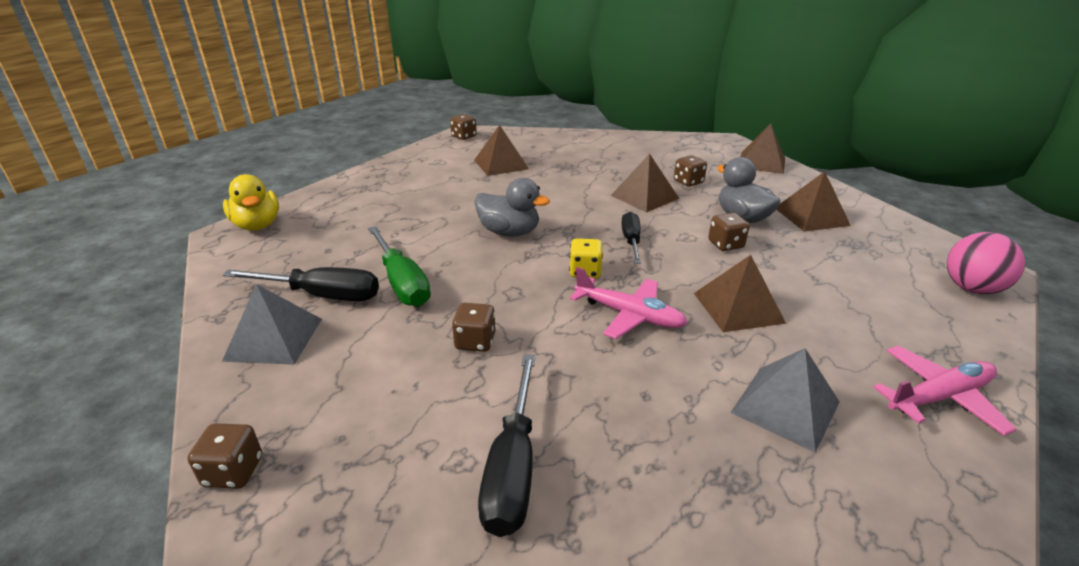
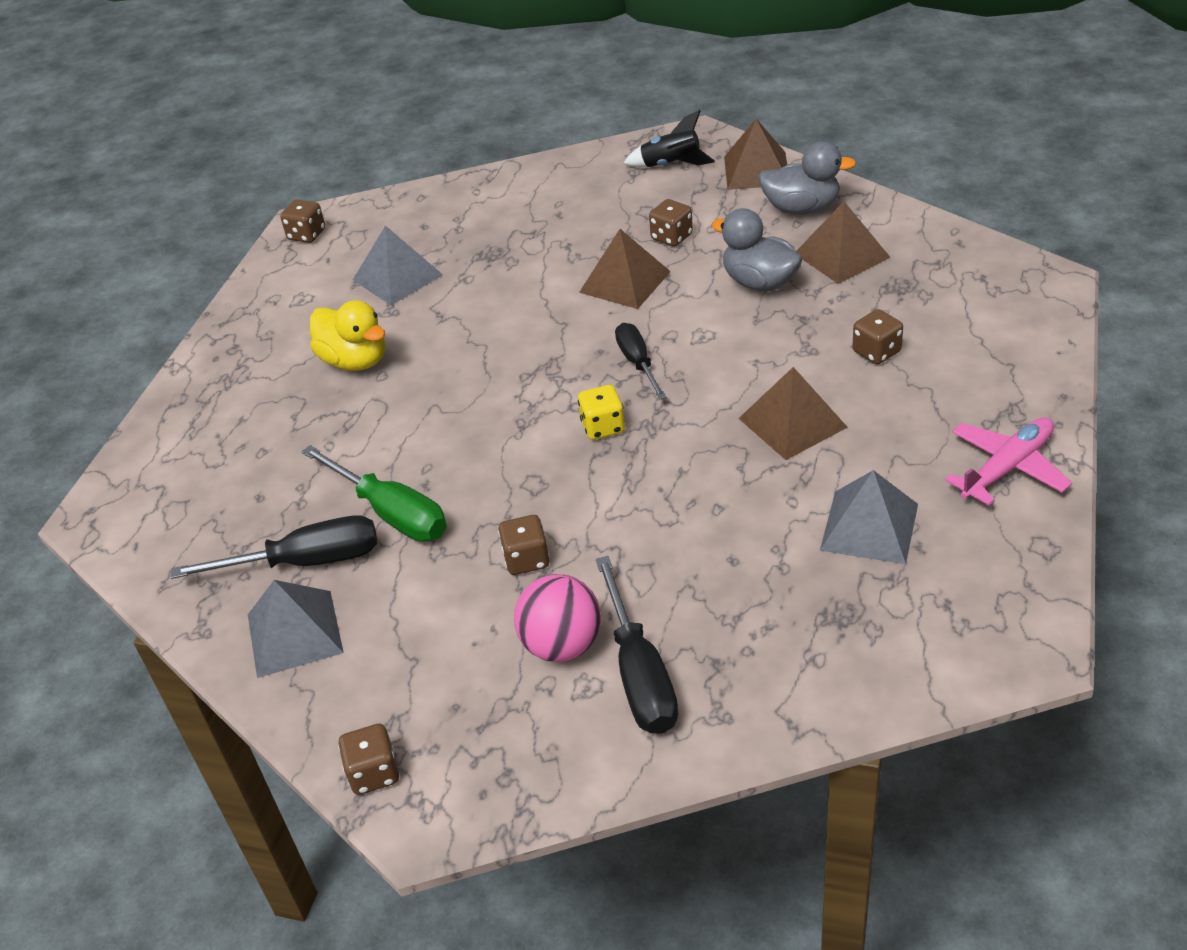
camera: 15 degrees left, 10 degrees up
(257, 225) = (128, 490): yellow duck -> yellow duck (355, 361)
(501, 164) = (397, 277): brown pyramid -> grey pyramid
(509, 232) = (479, 396): grey duck -> grey duck (801, 208)
(628, 315) = (678, 471): pink plane -> none
(704, 149) = (671, 165): none -> black rocket
(725, 244) = (752, 333): brown dice -> brown dice (876, 352)
(971, 289) = (1030, 317): pink ball -> pink ball (562, 645)

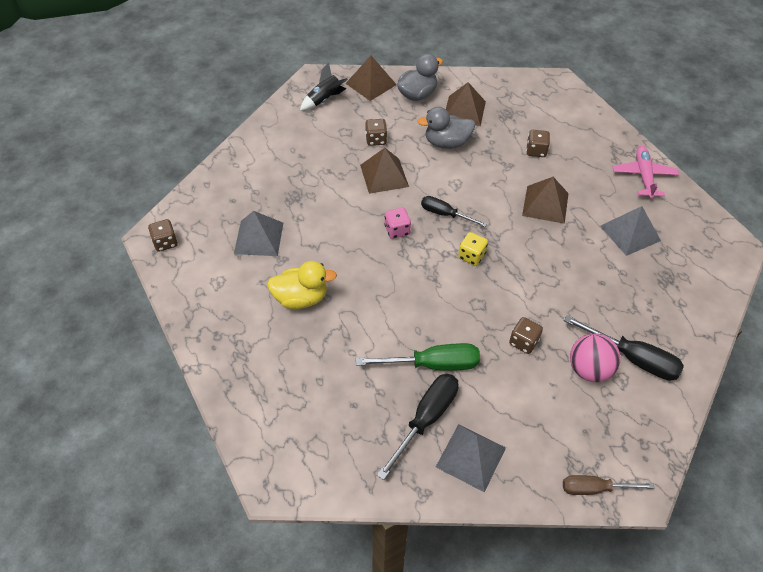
camera: 50 degrees left, 10 degrees up
(374, 773) = (594, 488): brown dice -> brown screwdriver
(554, 349) = (397, 230): none -> pink dice

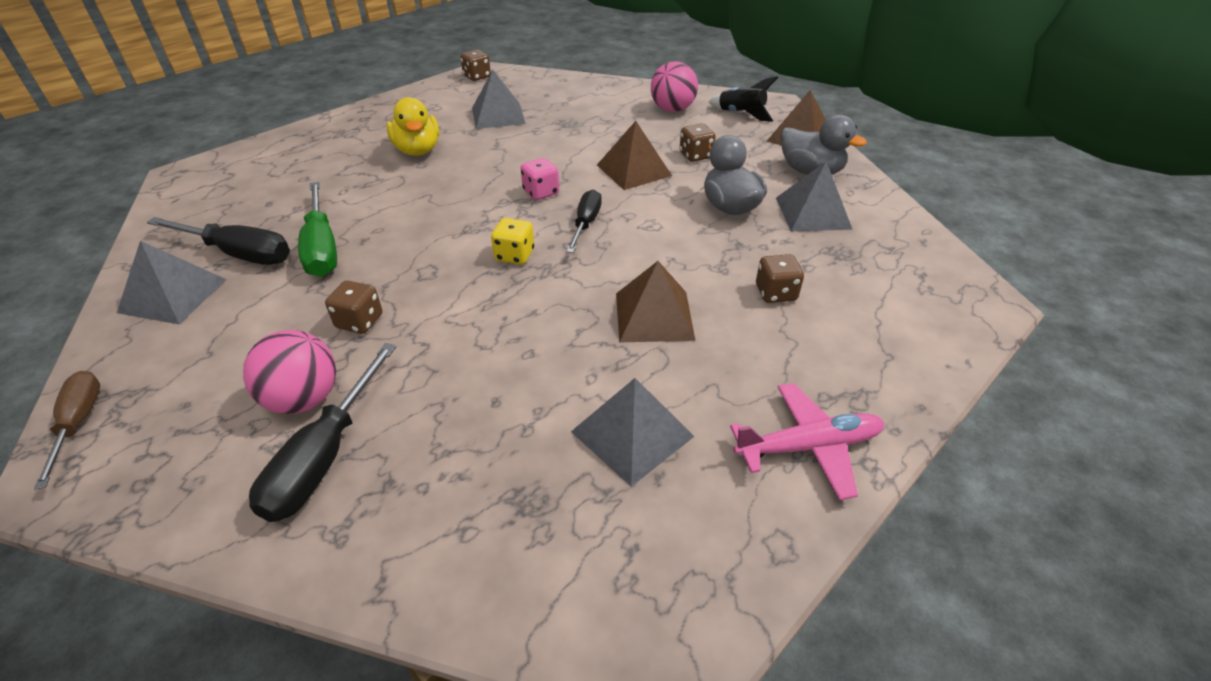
camera: 75 degrees right, 10 degrees down
(299, 132) = (672, 110): none -> pink ball
(464, 110) = (812, 213): brown pyramid -> grey pyramid

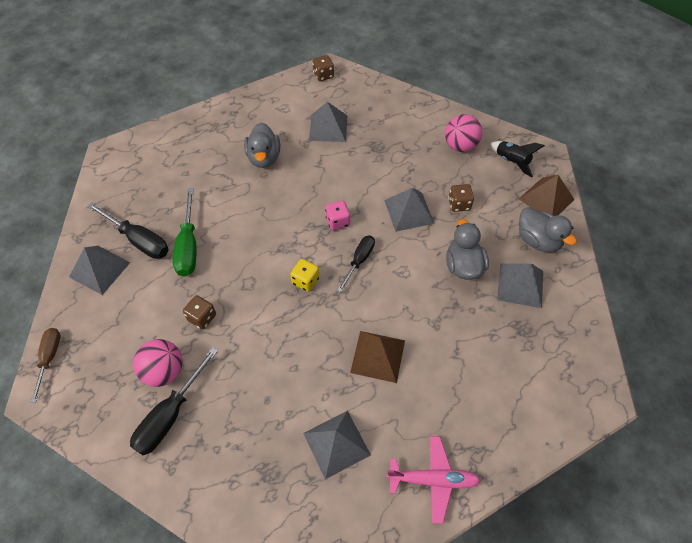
camera: 15 degrees right, 15 degrees up
(418, 150) = (264, 158): yellow duck -> grey duck
(634, 170) = (409, 211): brown pyramid -> grey pyramid
(775, 293) = (463, 355): brown dice -> none

